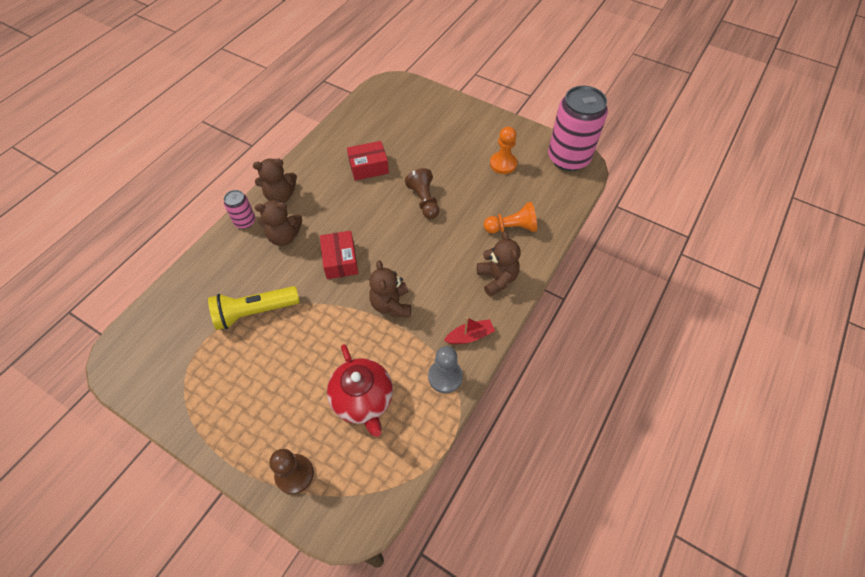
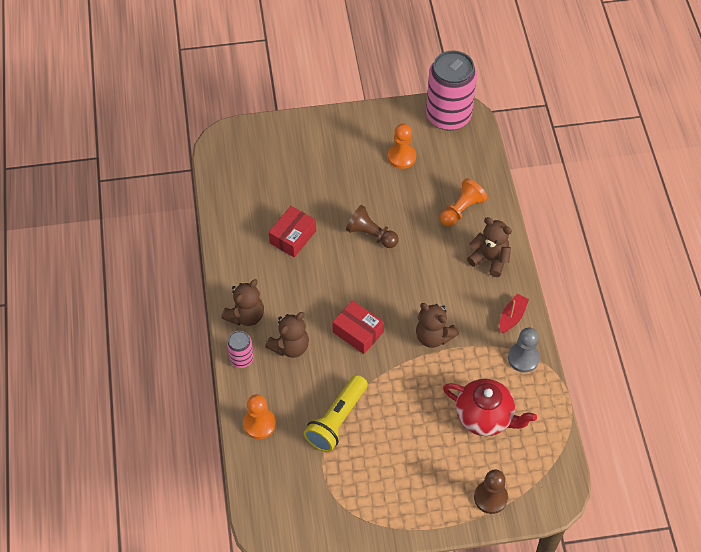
camera: 40 degrees left, 0 degrees up
(204, 273) = (259, 424): none -> orange pawn

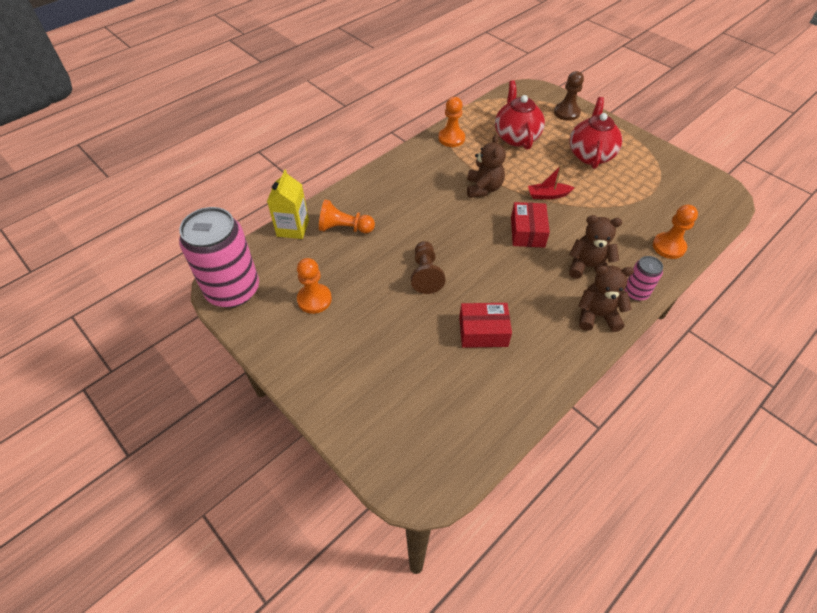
camera: 125 degrees left, 5 degrees down
(337, 420) = (609, 205): yellow flashlight -> none
(410, 463) = (590, 155): none -> red teapot
(487, 177) = (293, 228): none -> yellow carton
(490, 259) = (381, 189): brown teddy bear -> none
(512, 317) = (423, 157): red boat -> red boat (548, 195)
(523, 358) = (451, 138): grey pawn -> orange pawn

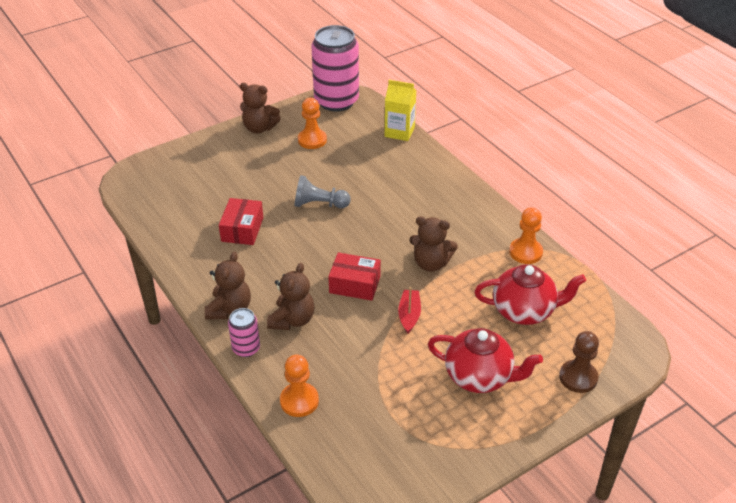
camera: 100 degrees right, 10 degrees down
(294, 357) = (259, 128): none -> brown teddy bear
(344, 228) = (392, 161): orange pawn -> none
(425, 274) = (319, 204): brown pawn -> grey pawn

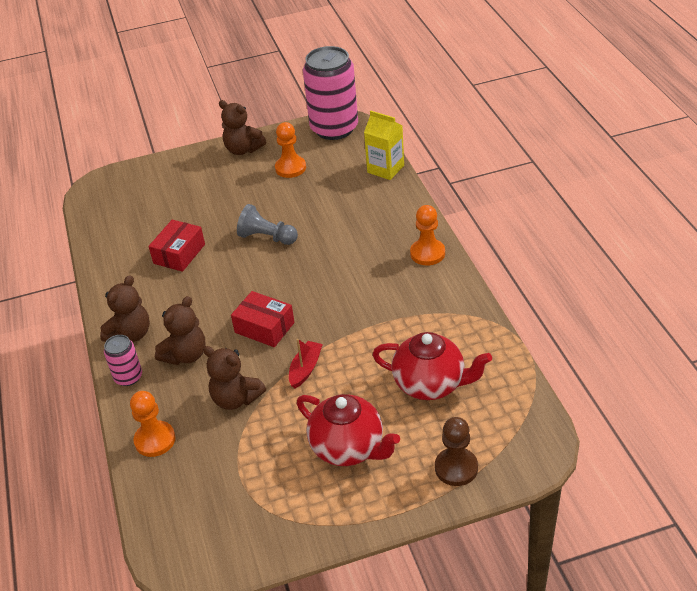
camera: 20 degrees right, 0 degrees up
(431, 263) = (353, 316): brown teddy bear -> brown teddy bear (236, 399)
(525, 252) = (462, 319): orange pawn -> orange pawn (427, 253)

